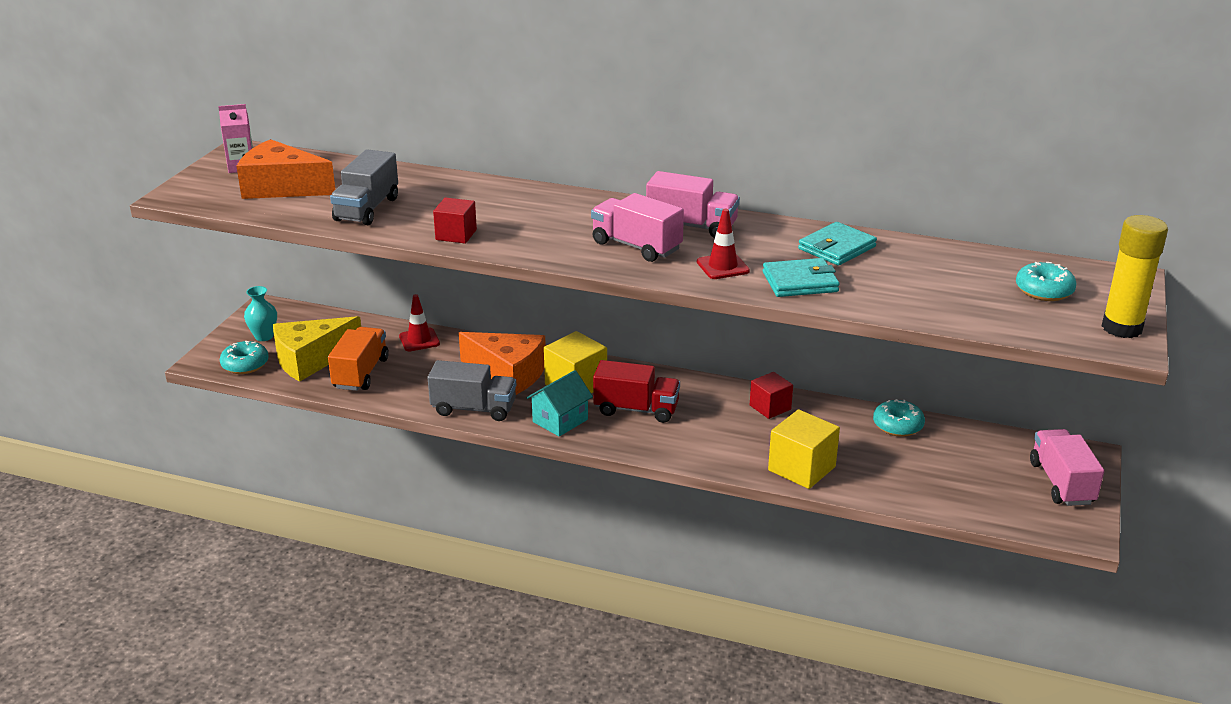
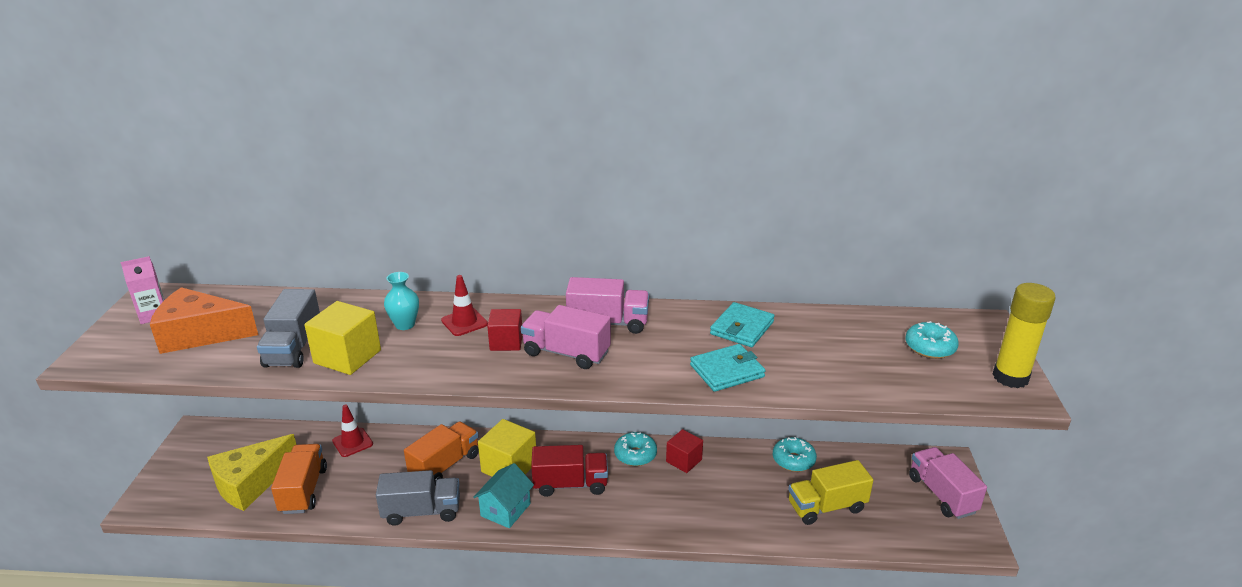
camera: 15 degrees left, 0 degrees up
(245, 365) = (184, 501): turquoise donut -> turquoise donut (635, 455)
(264, 336) = (198, 464): turquoise vase -> turquoise vase (405, 324)
(456, 235) = (391, 366): red cube -> red cube (506, 342)
(509, 373) = (445, 465): orange cheese -> orange truck
(722, 266) = (652, 364): red traffic cone -> red traffic cone (464, 322)
(801, 468) = (732, 522): yellow cube -> yellow cube (347, 357)
(916, 473) = (826, 507): none -> yellow truck

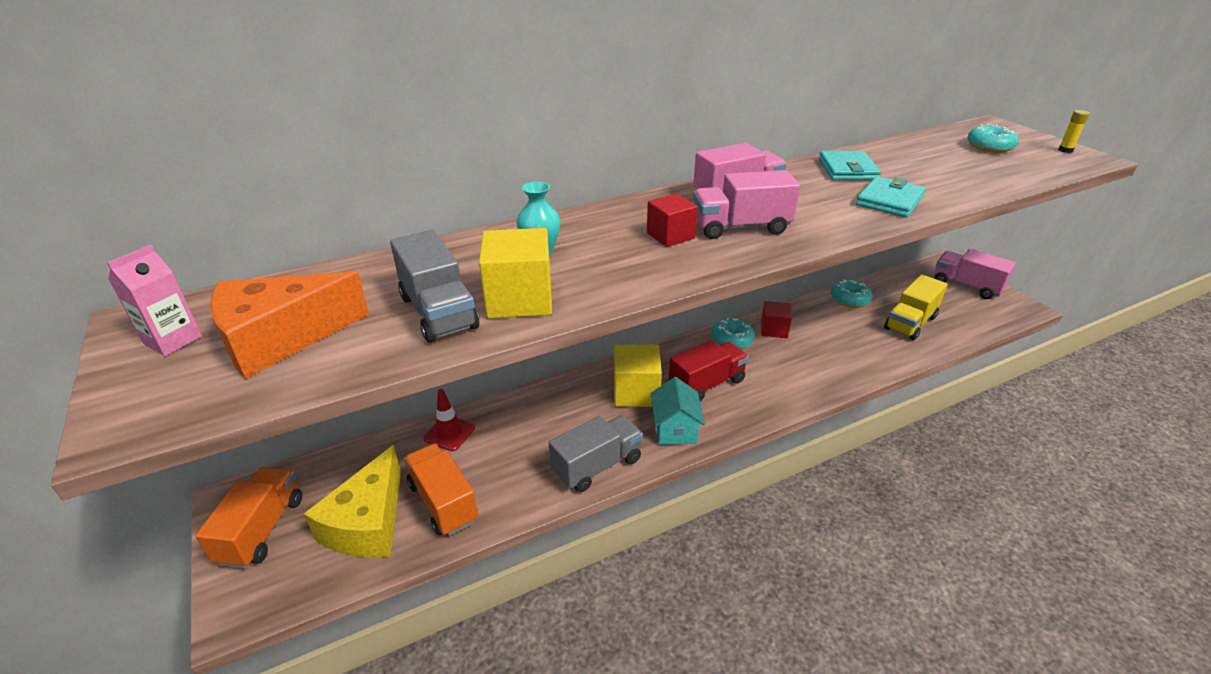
camera: 30 degrees left, 5 degrees up
(445, 465) = (573, 415): orange truck -> orange truck (262, 530)
(464, 322) = (602, 232): red traffic cone -> none
(1010, 377) = (1065, 150): yellow glue stick -> yellow glue stick, size x0.44

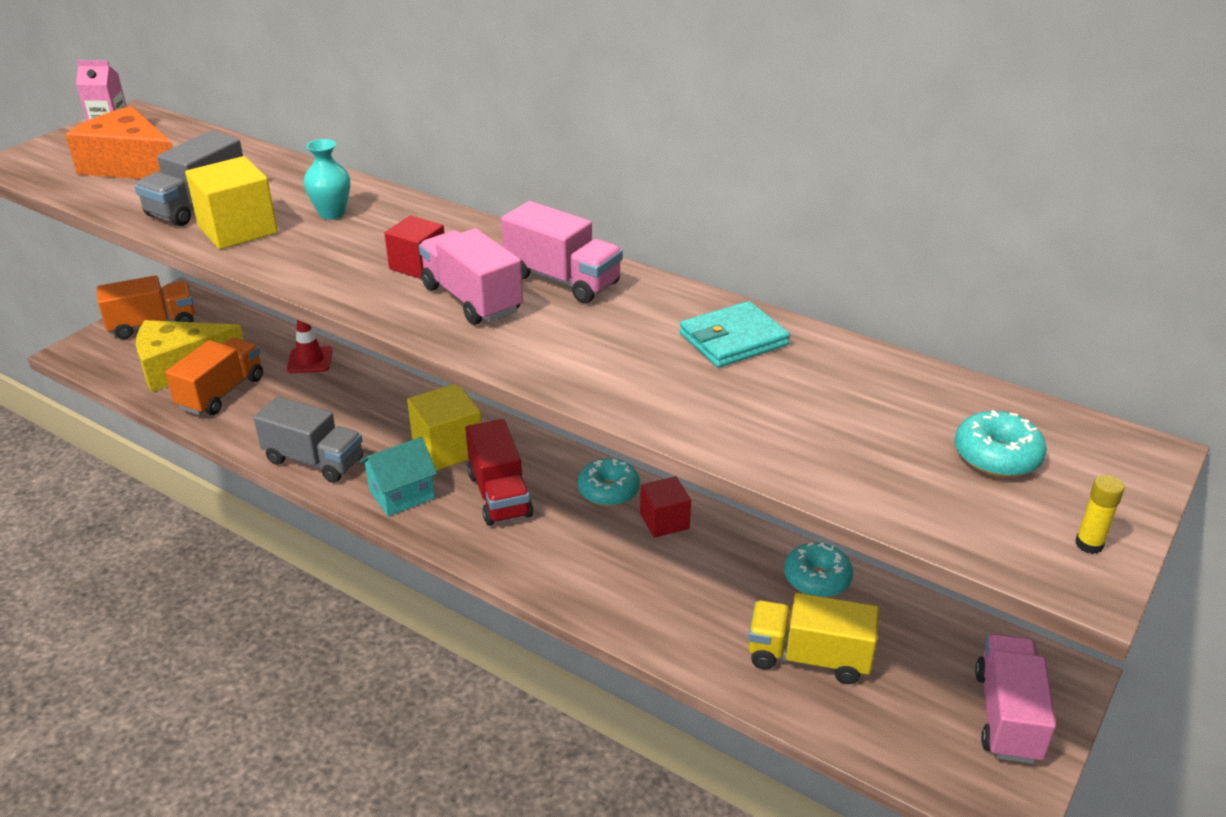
camera: 60 degrees right, 0 degrees up
(706, 384) = (499, 495): red truck -> red truck turned 45 degrees clockwise
(889, 201) = (648, 386): turquoise wallet -> none

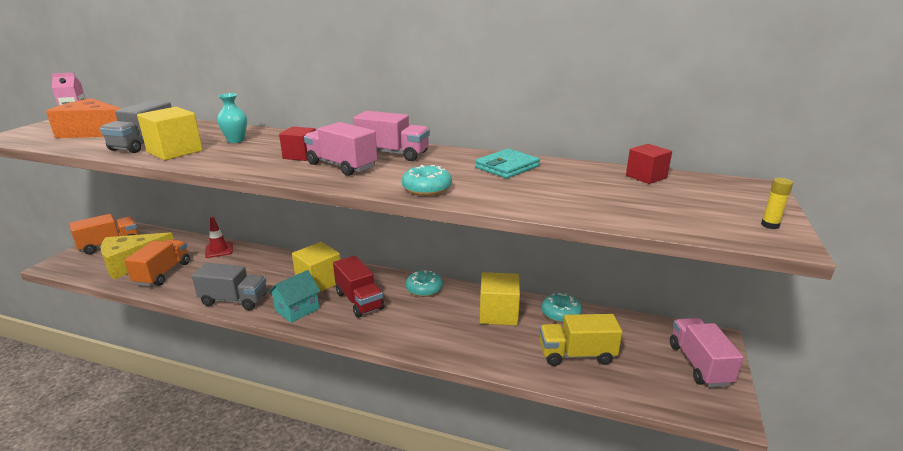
camera: 15 degrees left, 10 degrees down
(664, 521) = (462, 299): red cube -> red cube (646, 177)
(712, 559) = (498, 313): none -> yellow cube
(997, 456) = (687, 196): turquoise donut -> turquoise donut (427, 189)

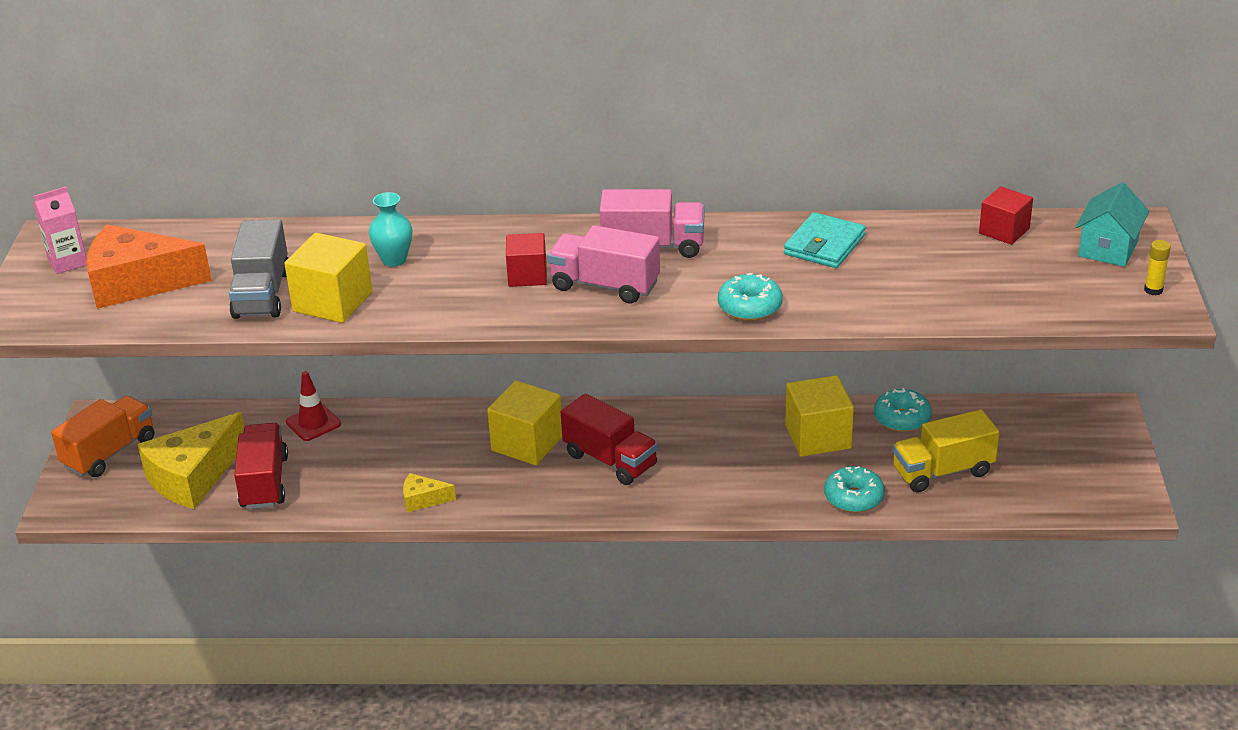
camera: 15 degrees left, 10 degrees up
(163, 273) = (264, 482): orange truck -> red truck
(234, 300) = (423, 500): grey truck -> yellow cheese
(297, 310) = (530, 493): turquoise house -> turquoise house (1108, 249)
(424, 289) = (692, 421): turquoise donut -> turquoise donut (853, 498)
(699, 364) = (1093, 451): pink truck -> none

